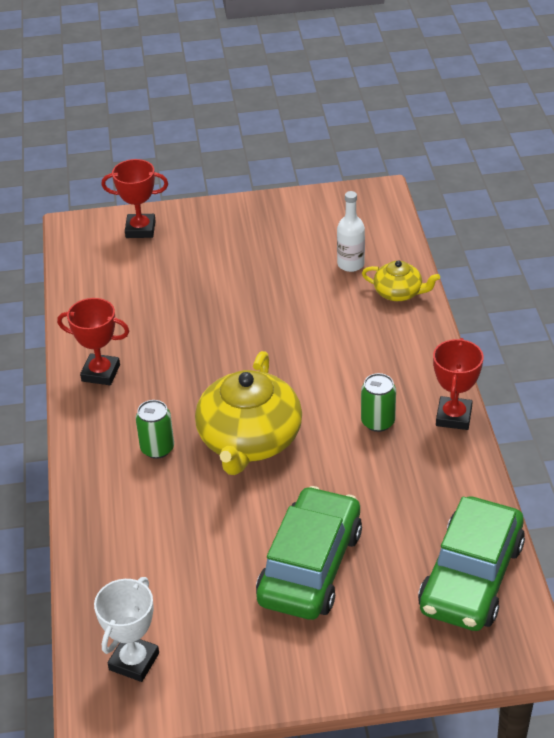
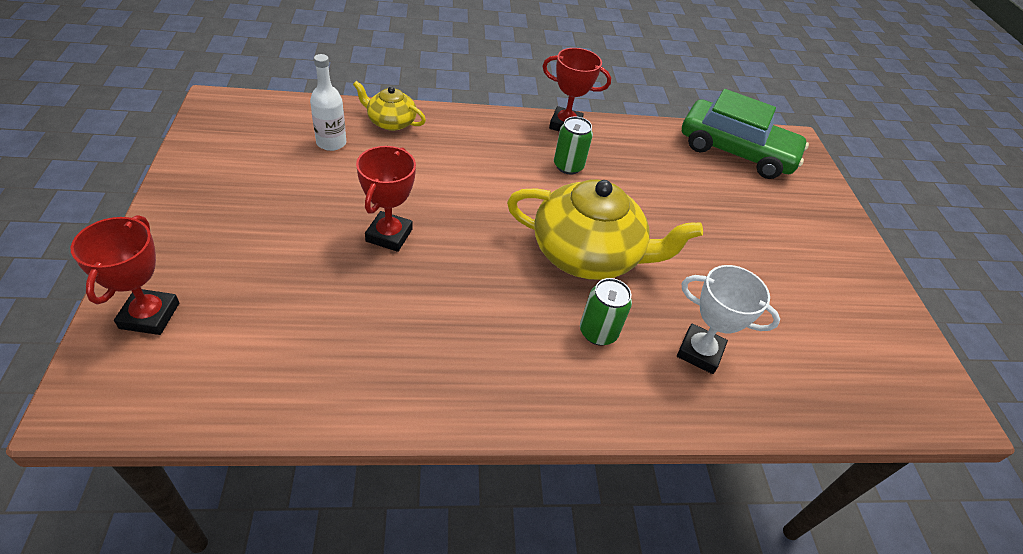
camera: 95 degrees left, 5 degrees up
(101, 373) = (457, 382): red trophy -> red trophy (389, 235)
(134, 661) = (887, 375): white trophy -> white trophy (699, 352)
(310, 566) = (743, 235): green car -> none
(399, 292) = (391, 122): yellow teapot -> yellow teapot turned 90 degrees counterclockwise

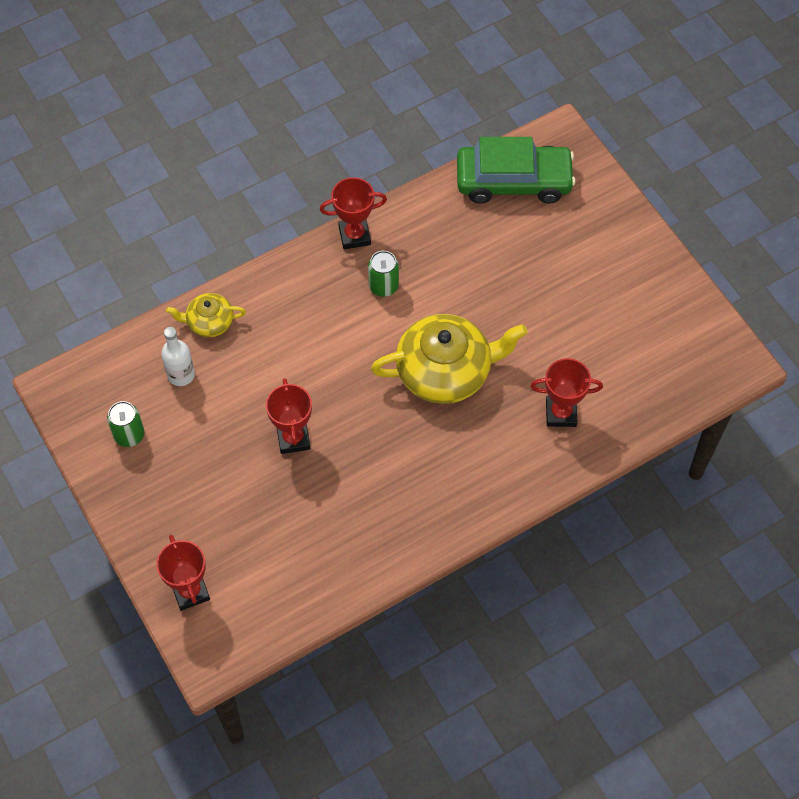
camera: 20 degrees left, 15 degrees up
(598, 332) = (486, 436): green can -> green can (129, 435)
(699, 352) = (561, 413): white trophy -> red trophy

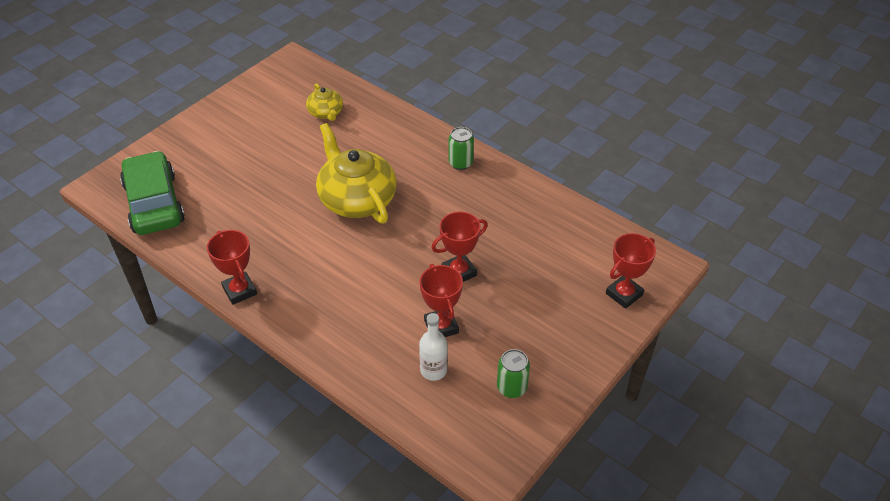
camera: 110 degrees left, 15 degrees down
(209, 322) = (369, 368): yellow teapot -> yellow teapot (326, 112)
(383, 286) = (288, 257): green can -> green can (460, 163)
(561, 413) = (367, 132): red trophy -> red trophy (441, 326)

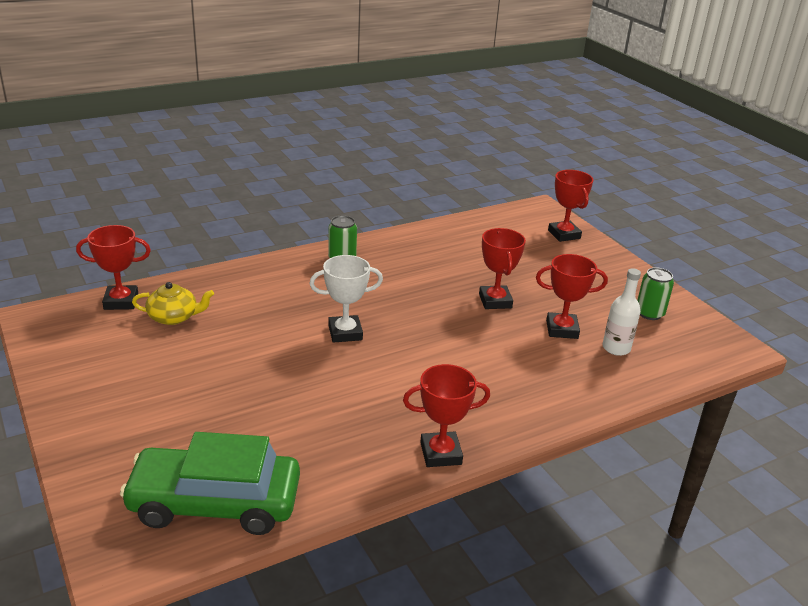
camera: 70 degrees left, 15 degrees down
(329, 83) = (121, 301): none -> red trophy
(356, 199) = (345, 333): yellow teapot -> white trophy

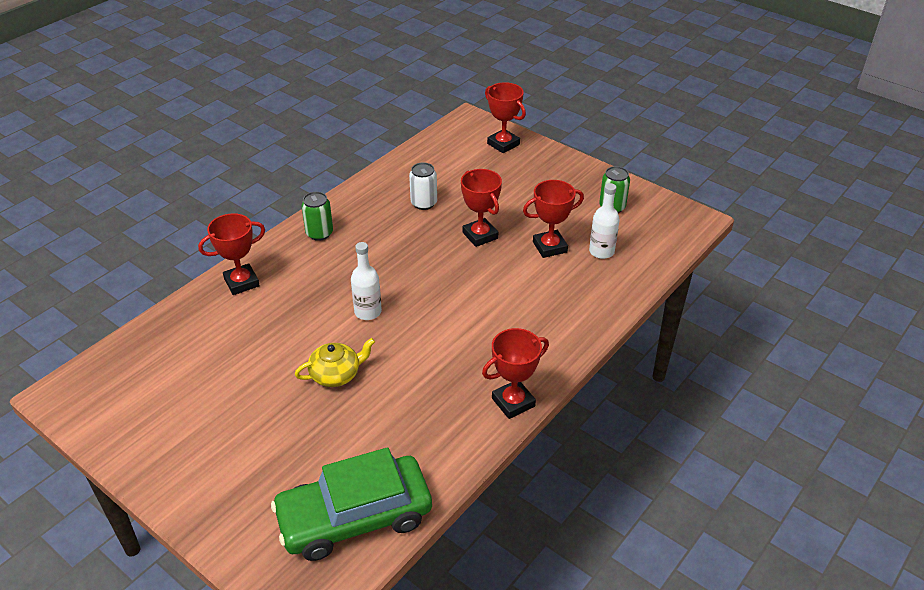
camera: 20 degrees left, 10 degrees up
(121, 301) = (134, 348): red trophy -> red trophy (241, 282)
(174, 317) = (198, 348): yellow teapot -> yellow teapot (336, 374)
(345, 333) = (368, 312): white trophy -> white bottle
(455, 261) = (424, 203): none -> white can

